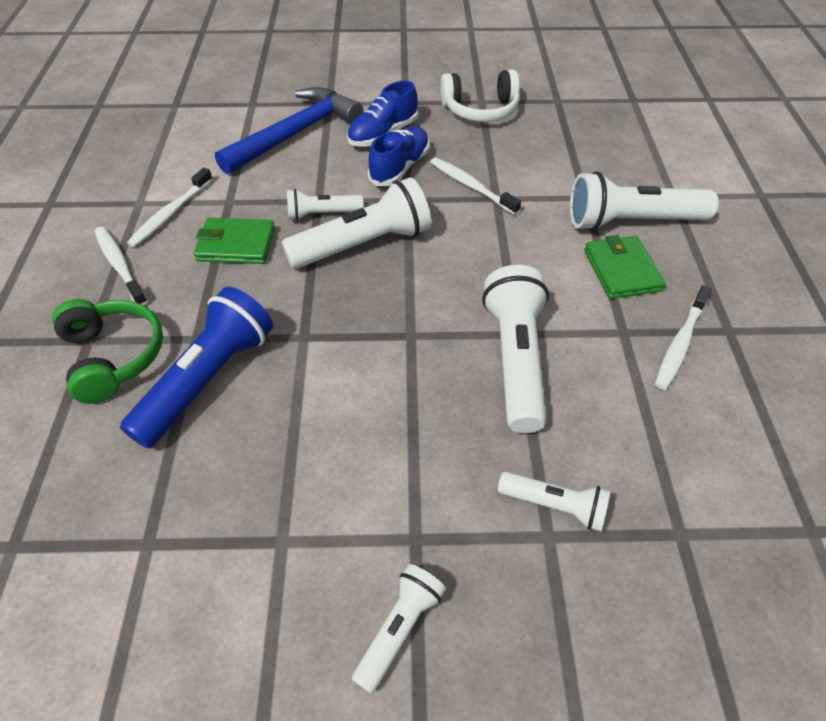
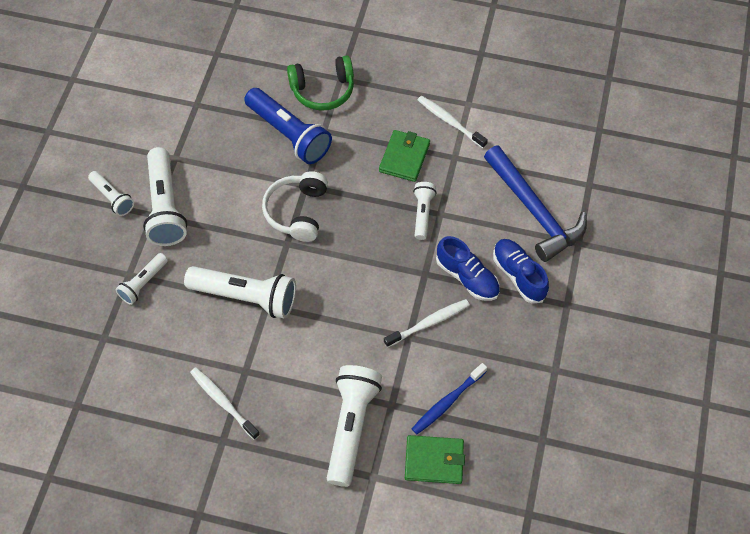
camera: 105 degrees right, 10 degrees up
(120, 265) = (403, 93): white toothbrush -> none
(363, 244) = (381, 234): white flashlight -> white flashlight (165, 207)
(480, 110) = (540, 364): white headphones -> white headphones (297, 212)
(557, 159) = (447, 402): none -> blue toothbrush
(622, 270) = (301, 395): green wallet -> green wallet (434, 461)

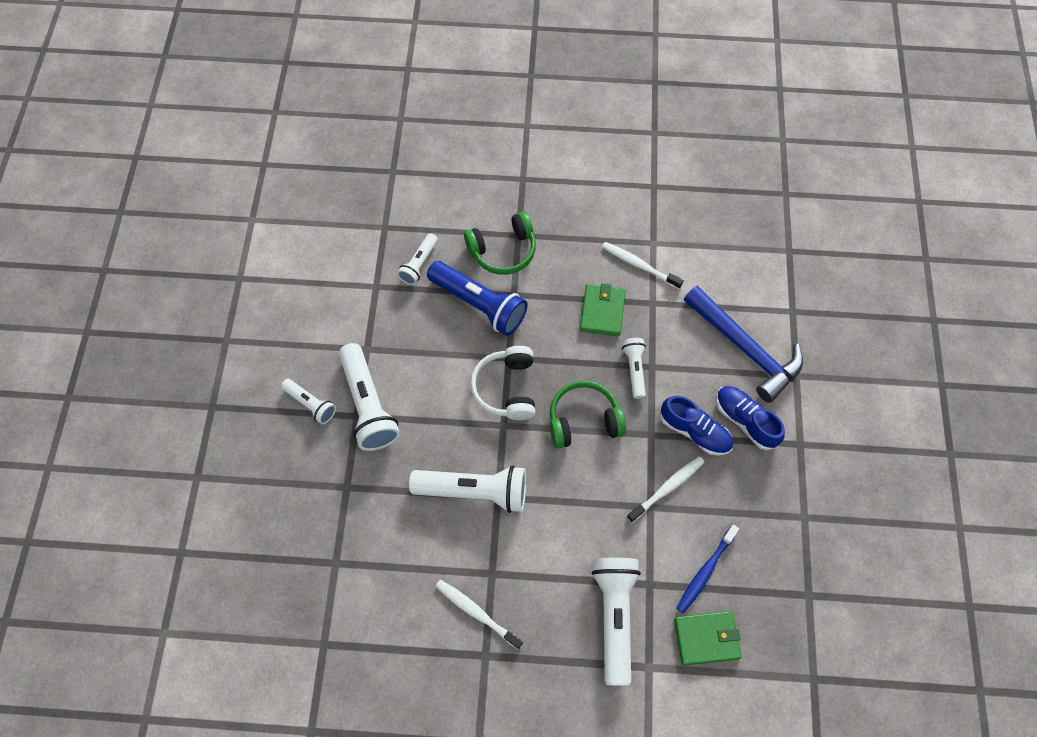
camera: 10 degrees left, 5 degrees up
(143, 283) = (364, 494): white flashlight -> white flashlight (419, 264)
(363, 251) = (584, 420): none -> green headphones

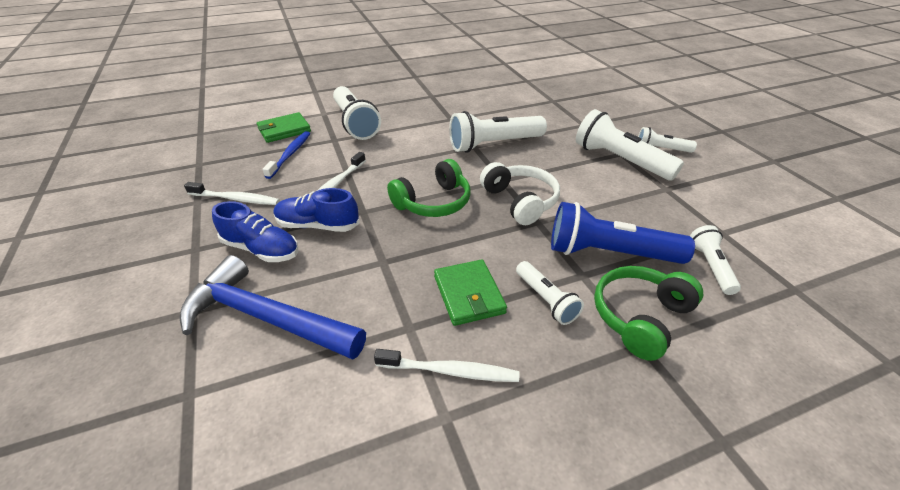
camera: 155 degrees right, 25 degrees down
(476, 612) = (449, 105): white toothbrush -> white toothbrush (236, 199)
(634, 369) = (402, 253): white flashlight -> white flashlight (546, 300)

